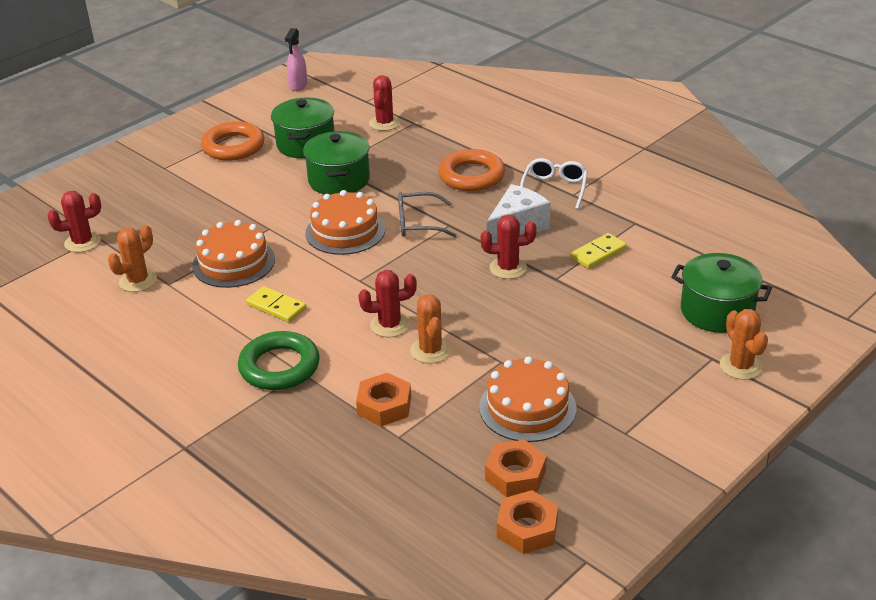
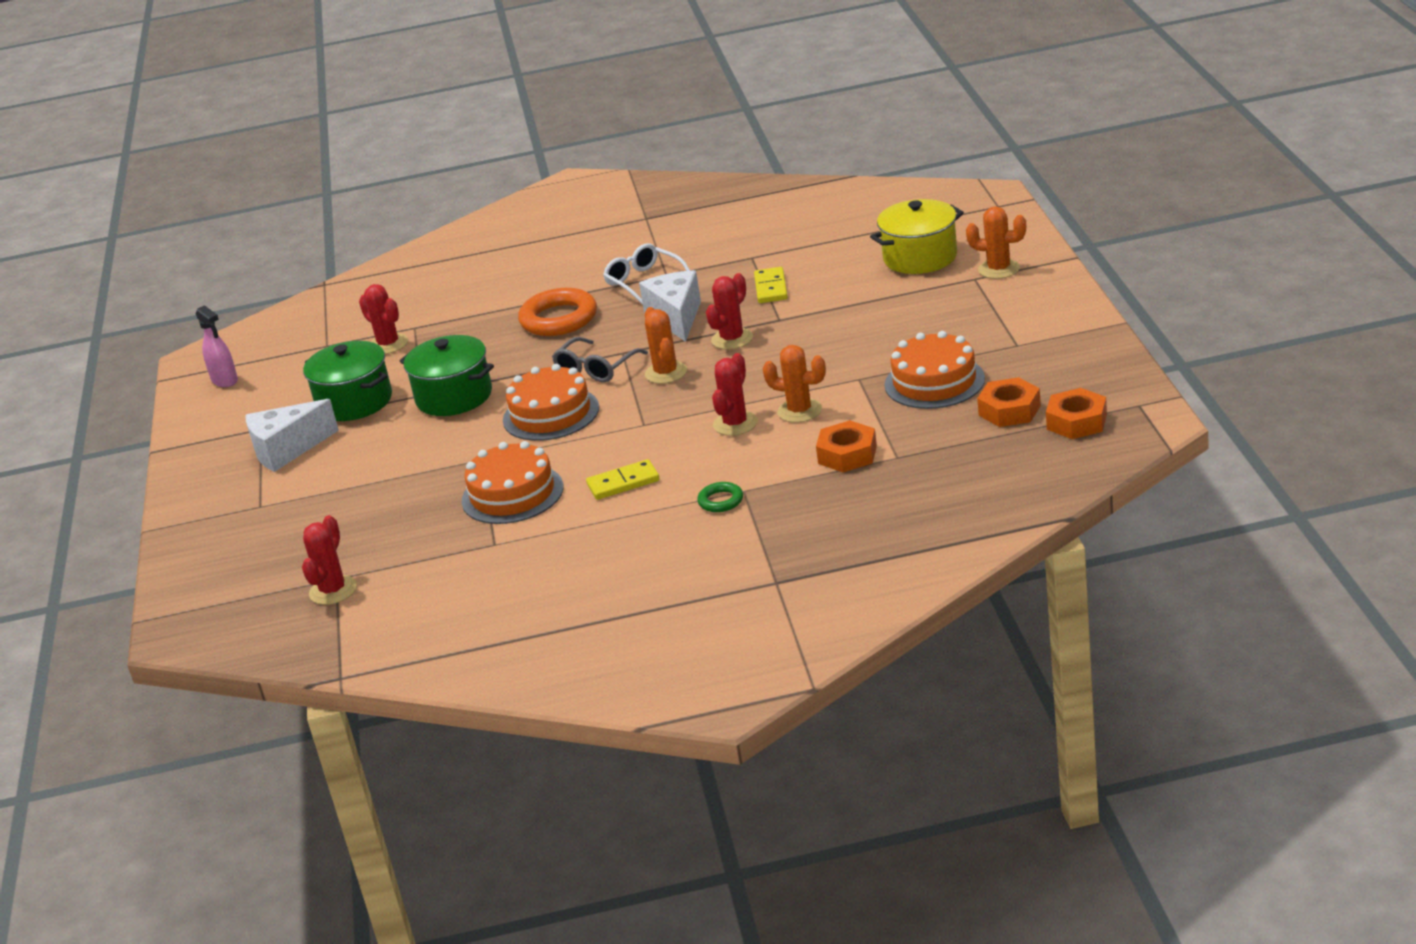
camera: 50 degrees left, 5 degrees down
(138, 281) = (462, 563): orange cactus -> orange cactus (666, 373)
(233, 146) = (287, 450): orange ring -> white cheese
(279, 366) = (720, 501): green ring -> green ring, size x0.49
(717, 311) = (920, 257): green pot -> yellow pot

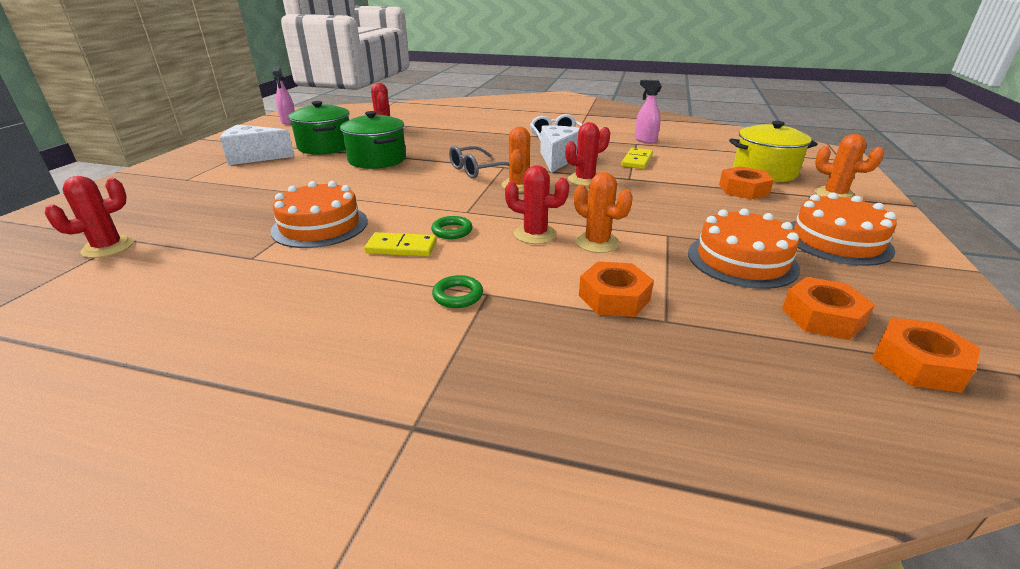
camera: 20 degrees right, 0 degrees up
(551, 414) = (416, 185): orange cake -> orange cake (837, 241)
(559, 319) = (486, 141): orange ring -> none
(652, 450) = (452, 231): none -> green ring
(735, 424) = (535, 234): red cactus -> red cactus turned 60 degrees clockwise
(758, 247) = (645, 140): none -> pink spray bottle
(907, 293) = (743, 189): none -> orange nut

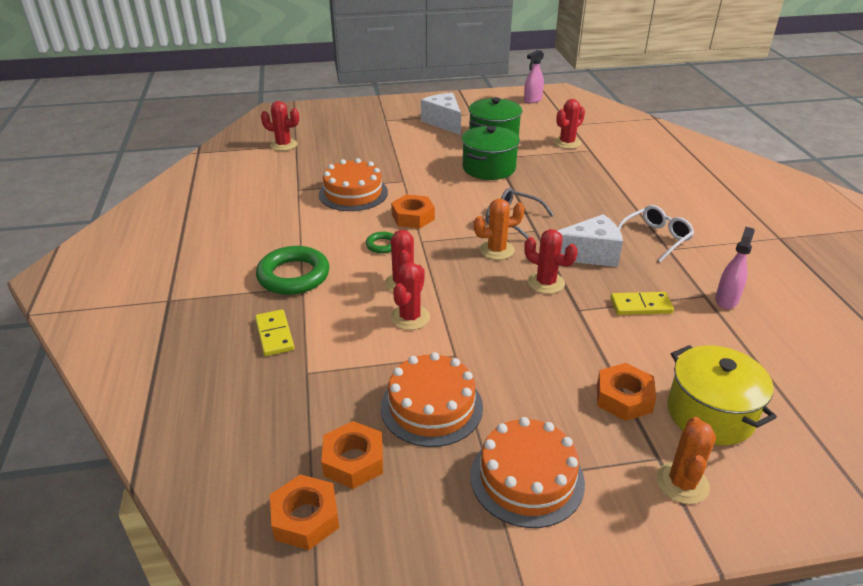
camera: 65 degrees right, 5 degrees up
(401, 247) = (343, 234): yellow domino -> yellow domino (274, 335)
(458, 295) = (293, 276): green ring -> green ring, size x2.03
(597, 243) = (410, 317): orange cactus -> red cactus
(614, 297) = (326, 342): orange nut -> orange nut (413, 217)

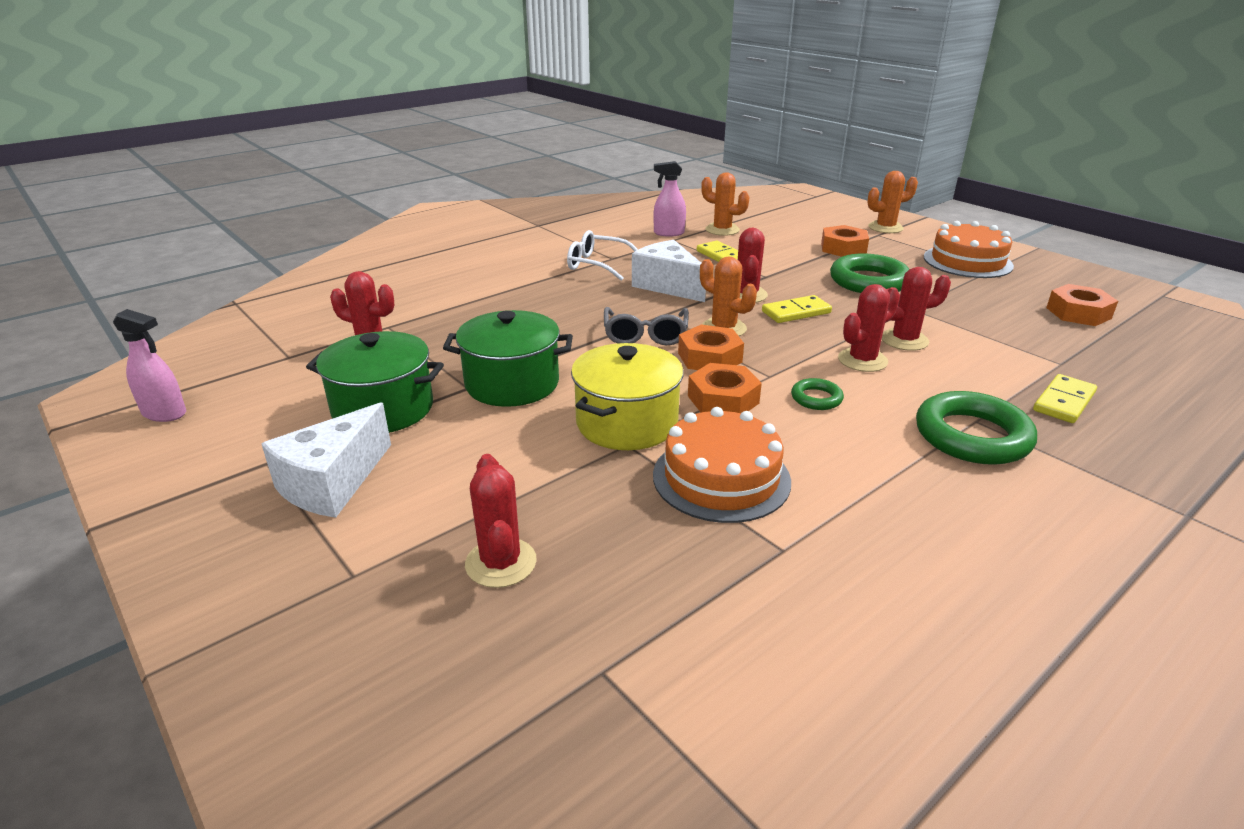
camera: 120 degrees left, 5 degrees down
(283, 145) = (620, 698): red cactus -> red cactus (501, 563)
(305, 518) = (1145, 313): orange nut -> orange nut (709, 357)
(431, 407) = (978, 302): orange cake -> none
(496, 291) = (796, 312): none -> yellow domino
(525, 364) = (869, 281): none -> green ring
(710, 414) = (813, 227): yellow pot -> yellow pot (627, 423)
(725, 338) = (722, 230): none -> orange cactus

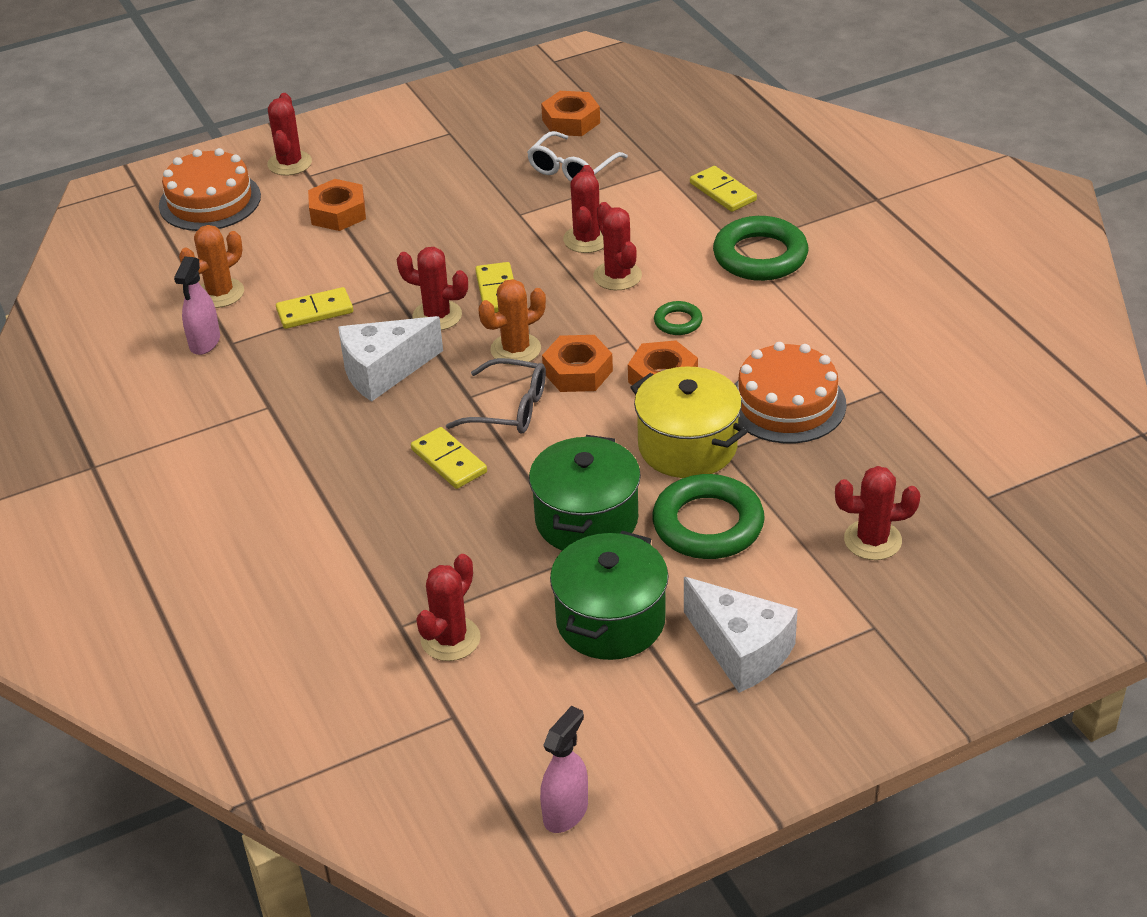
camera: 75 degrees left, 10 degrees up
(572, 320) = (448, 461): none -> yellow domino
(597, 264) = (285, 422): white glasses -> white glasses (572, 169)
(869, 281) = (441, 221): green ring -> green ring (708, 524)
(885, 228) = (289, 163): orange cactus -> red cactus
(967, 261) = (421, 140): orange cake -> orange cake (210, 201)

